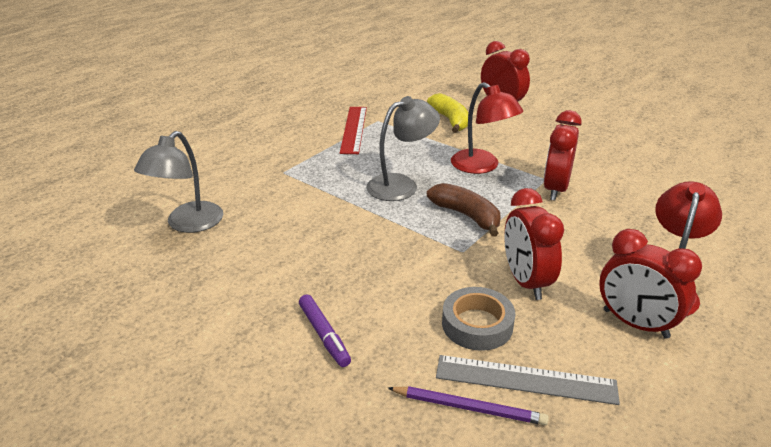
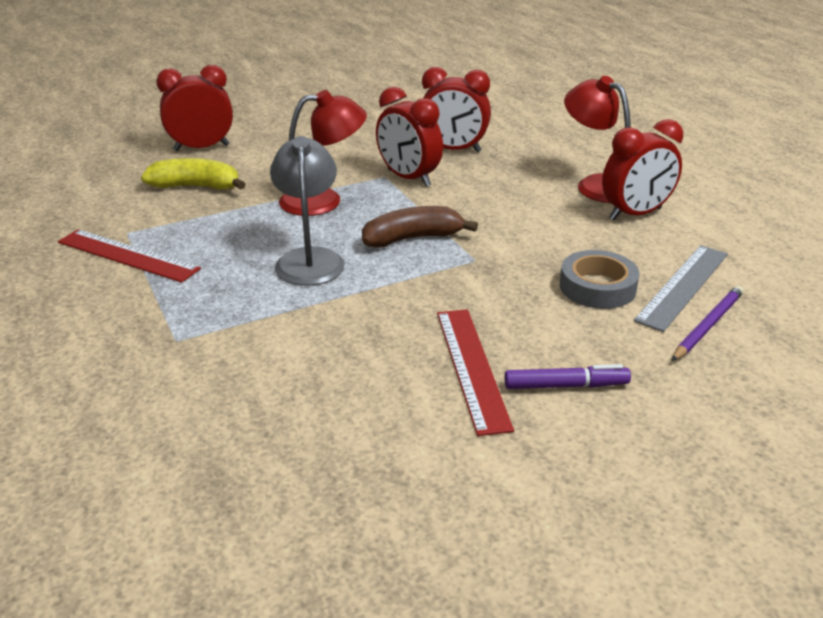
camera: 65 degrees left, 0 degrees up
(188, 224) = (233, 460): grey lamp -> none
(320, 285) = (471, 367): none -> red ruler
(525, 282) = (548, 242): red clock -> red clock (453, 150)

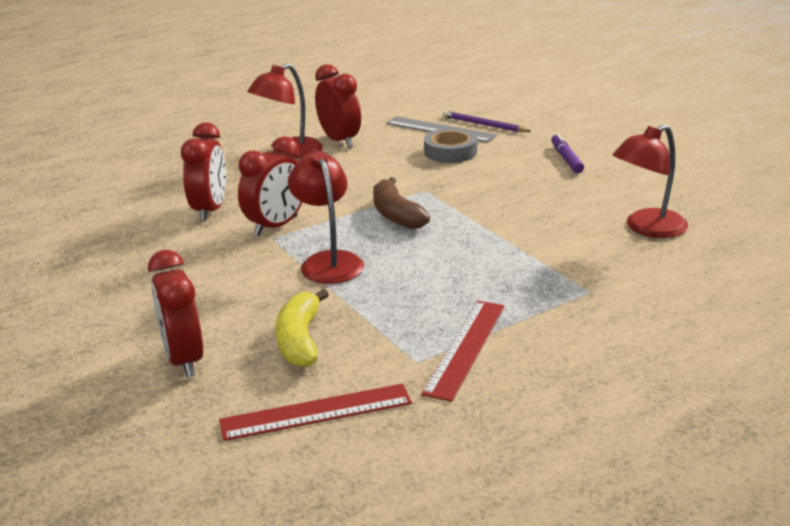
camera: 95 degrees left, 5 degrees down
(305, 418) = (647, 228): none -> red lamp
(309, 259) = (443, 253): grey lamp -> none
(471, 367) = (563, 184): red ruler -> red ruler (316, 412)

